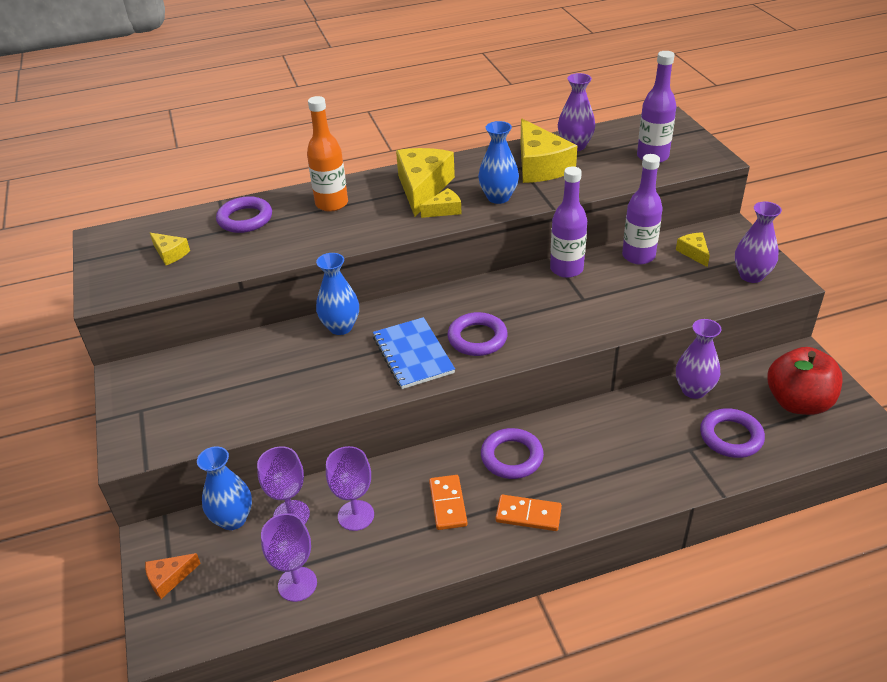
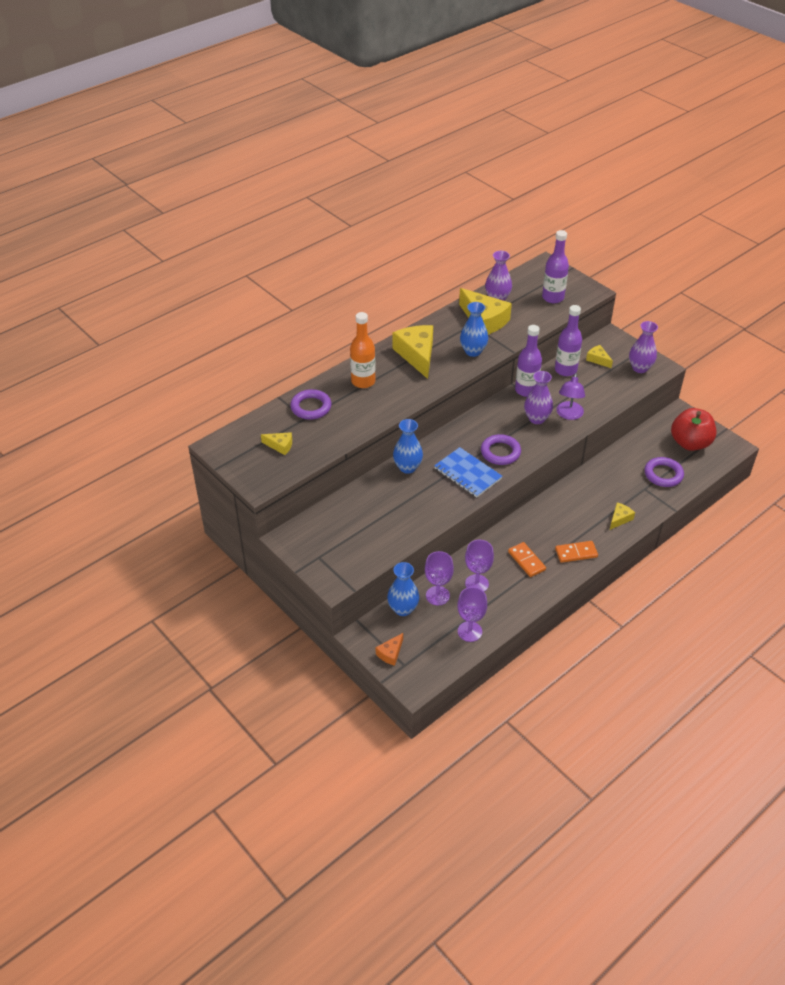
camera: 25 degrees left, 5 degrees up
(444, 210) = (444, 369): yellow cheese -> yellow cheese (619, 519)
(511, 457) = (546, 522): purple ring -> none
(607, 313) = (569, 415): none -> purple lamp
(693, 390) = (628, 451): purple vase -> purple vase (536, 419)

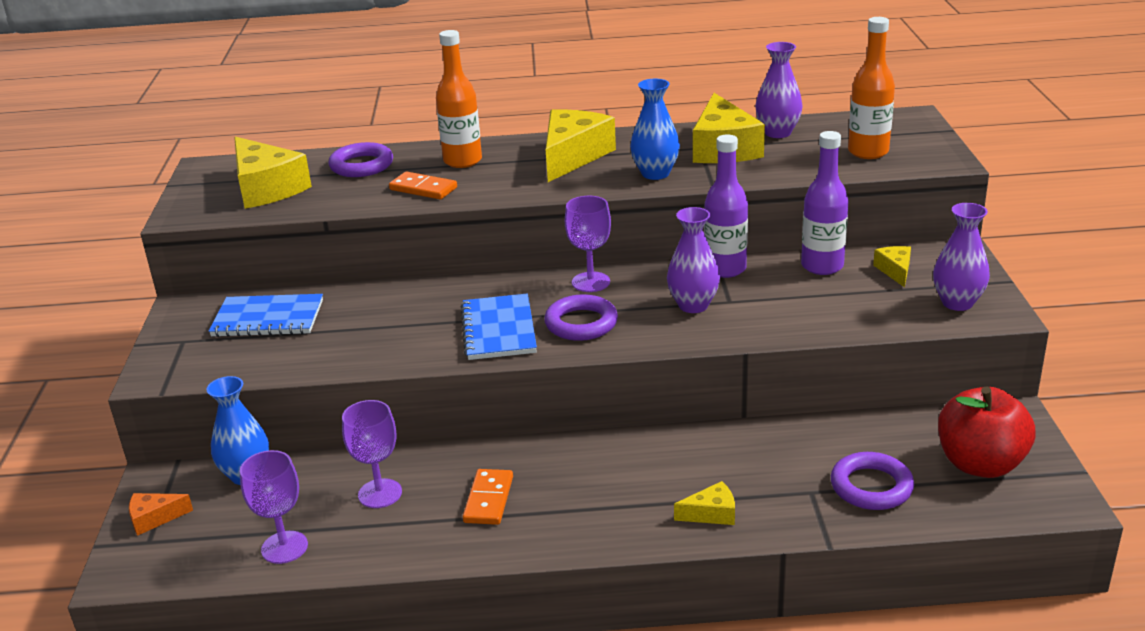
camera: 40 degrees right, 15 degrees down
(280, 446) = (266, 188): yellow cheese -> yellow cheese, size x2.06
(344, 522) = (268, 318): none -> blue notebook
(407, 467) = (432, 293): blue vase -> none
(437, 595) = (310, 482): purple goblet -> purple goblet (590, 282)
(553, 298) = (868, 152): purple bottle -> orange bottle
(569, 415) = (751, 318): purple lamp -> none
(576, 553) = (577, 526): orange domino -> orange domino (423, 189)

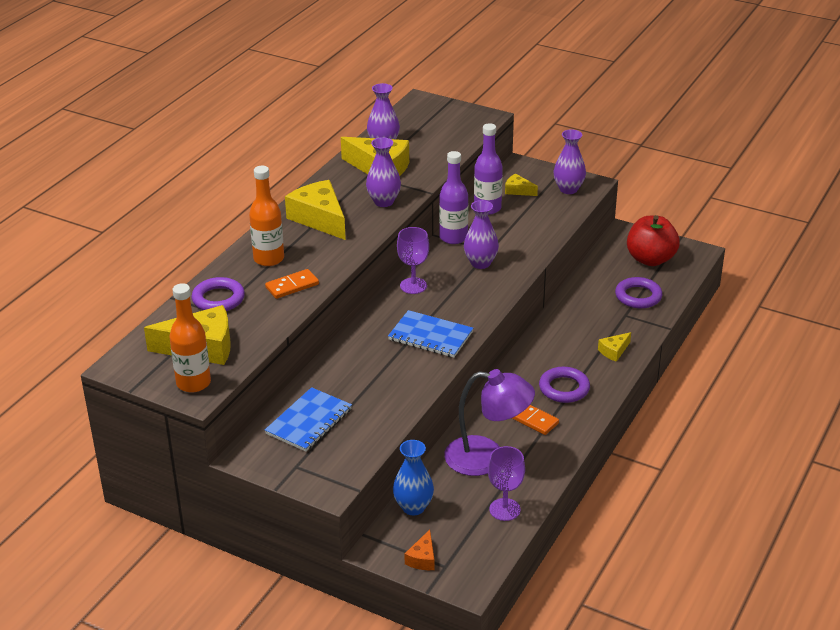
camera: 60 degrees left, 5 degrees up
(380, 493) = (487, 458): purple goblet -> purple lamp
(581, 323) = (457, 306): purple ring -> purple ring (564, 388)
(655, 174) = (384, 202): blue vase -> purple vase
(711, 513) = (614, 351): yellow cheese -> yellow cheese turned 150 degrees counterclockwise
(868, 152) = (446, 131): orange bottle -> orange bottle (193, 383)

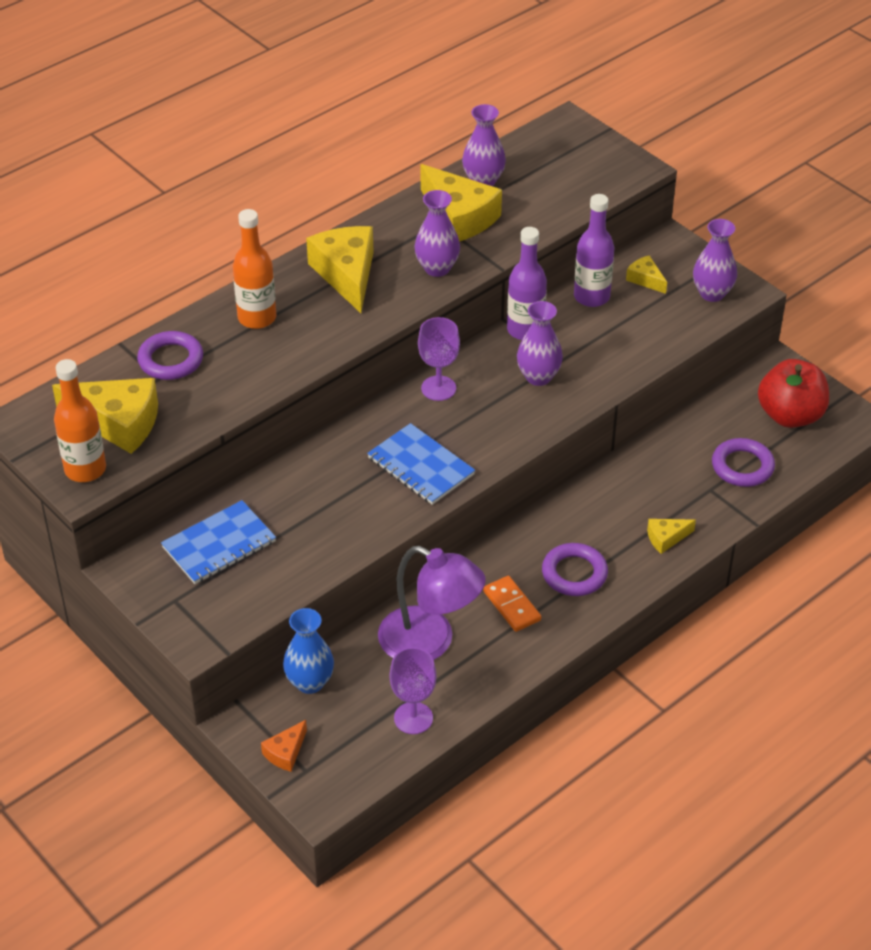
camera: 20 degrees right, 10 degrees up
(292, 286) = (264, 364): orange domino -> none

